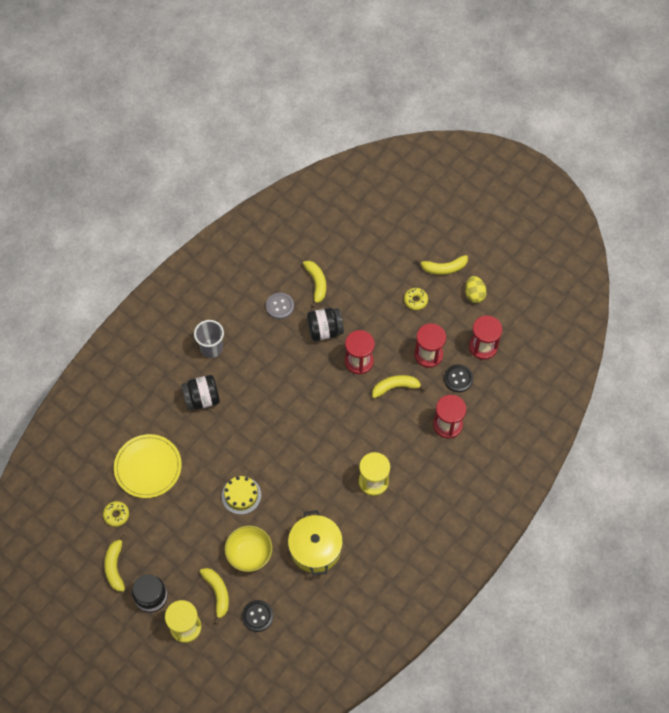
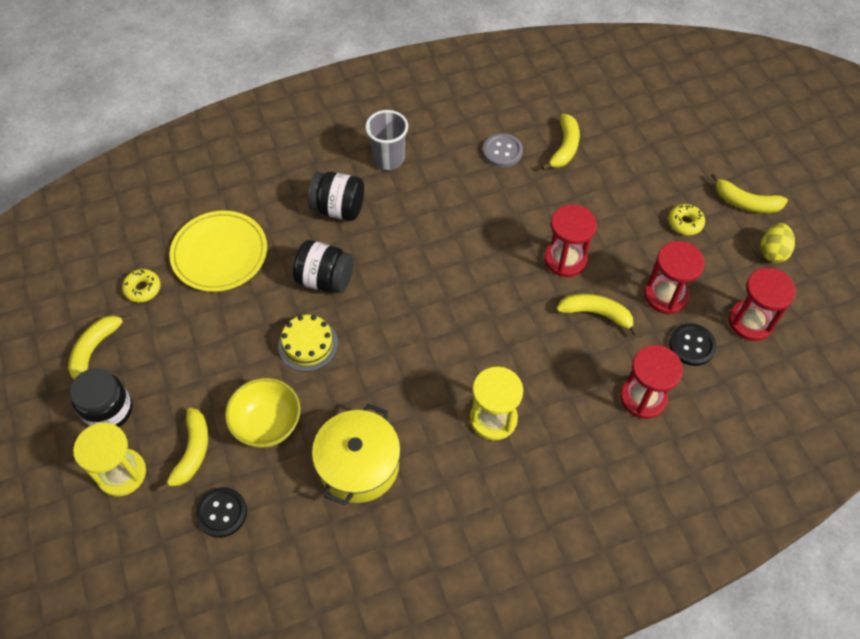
camera: 30 degrees right, 5 degrees down
(325, 330) = (543, 203): black jar -> black jar (325, 279)

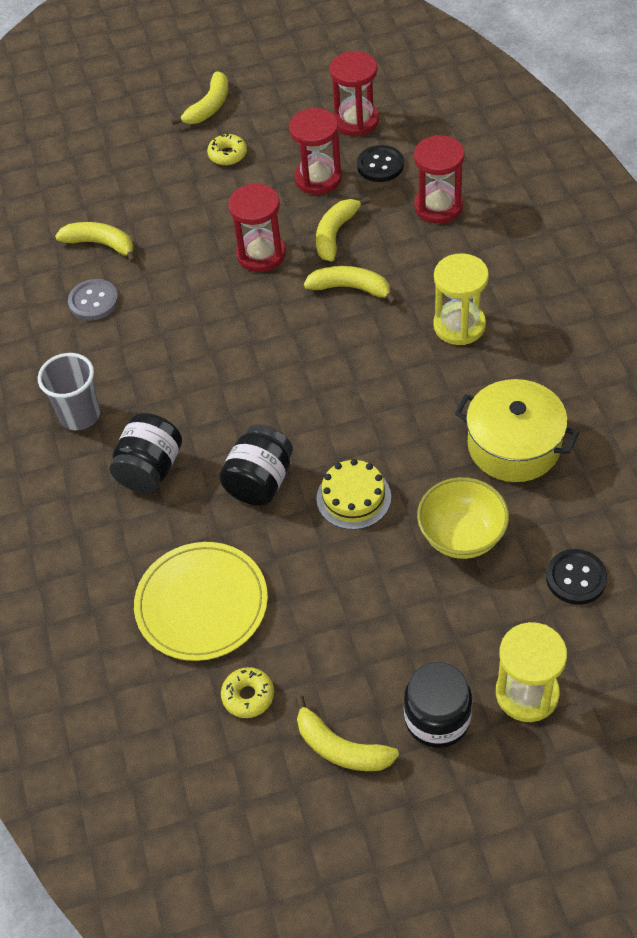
camera: 80 degrees left, 5 degrees down
(192, 452) = (498, 615): yellow banana -> yellow banana (351, 288)
(772, 252) = (274, 95): yellow egg -> none

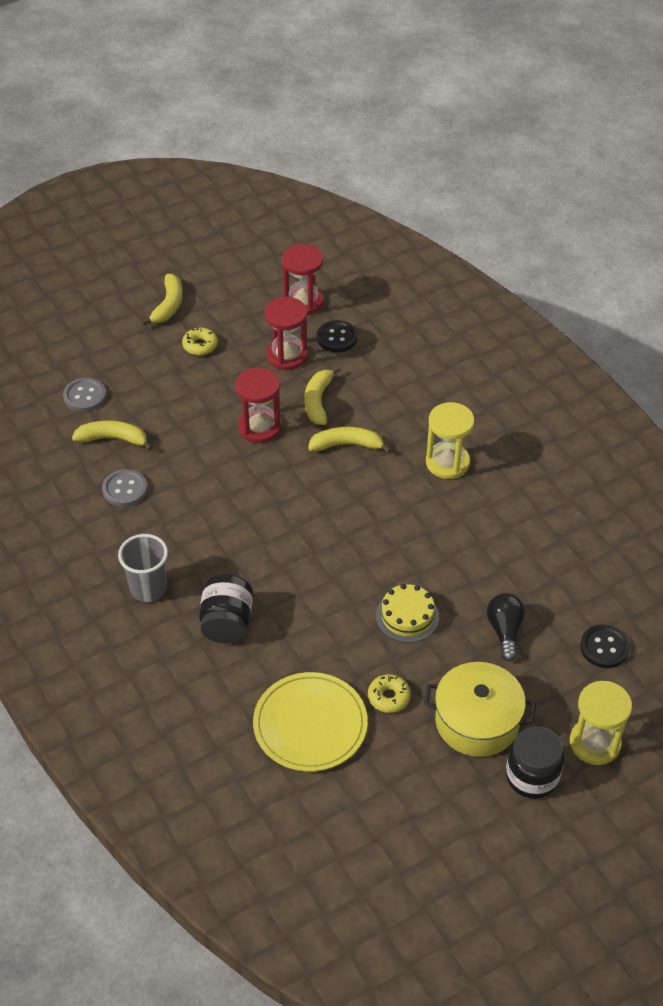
camera: 20 degrees left, 5 degrees down
(88, 193) = (85, 396): none -> grey button
(248, 696) = (374, 790): yellow donut -> yellow donut (389, 697)
(259, 482) = (324, 617): black jar -> none
(341, 748) = (463, 814): yellow banana -> none
(438, 207) = (397, 366): red hourglass -> none
(462, 536) = (505, 631): yellow bowl -> black light bulb
(514, 445) = (523, 552): yellow pot -> yellow pot (477, 721)

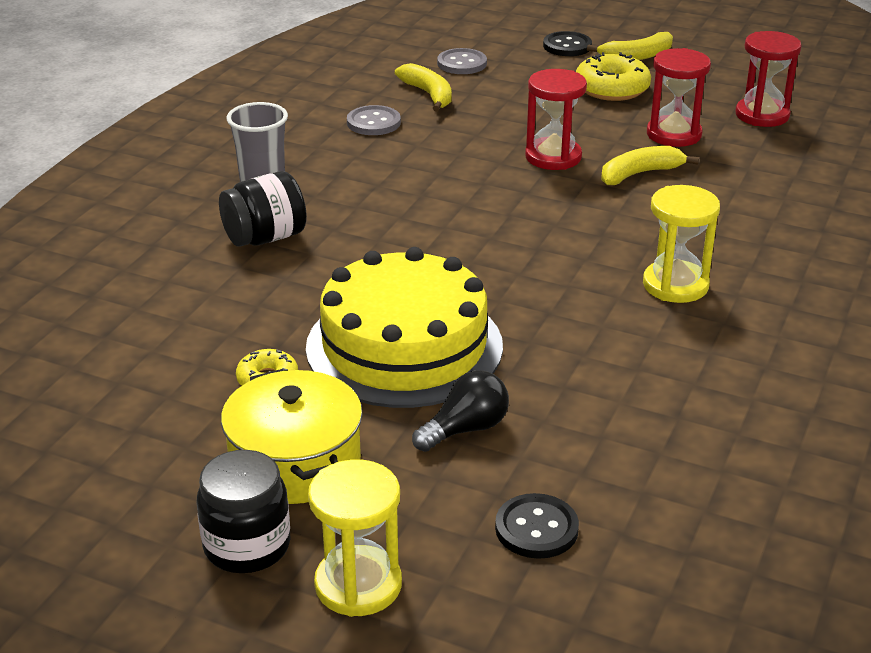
camera: 55 degrees right, 15 degrees down
(200, 345) = (612, 88): yellow donut -> yellow donut, size x1.71
(310, 724) = (175, 340): yellow plate -> none
(337, 338) = (746, 150): black button -> black button (567, 46)
(347, 445) = (604, 213): yellow banana -> none
(407, 616) = (404, 346): yellow cake -> yellow cake, size x2.13

